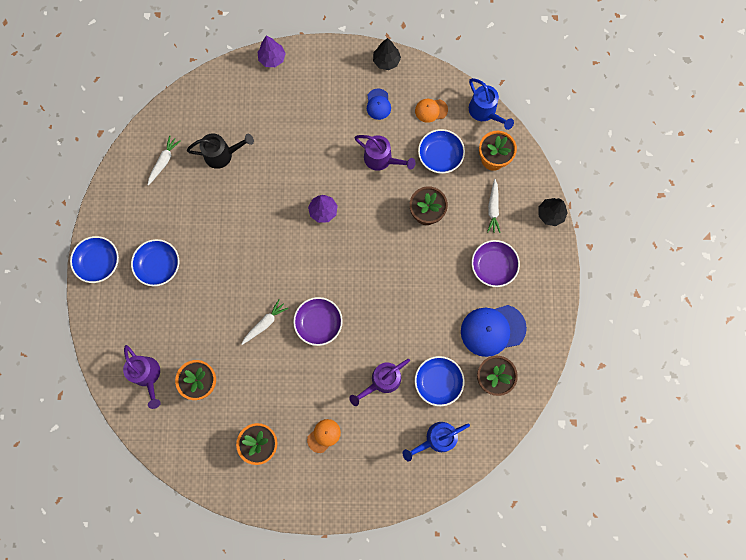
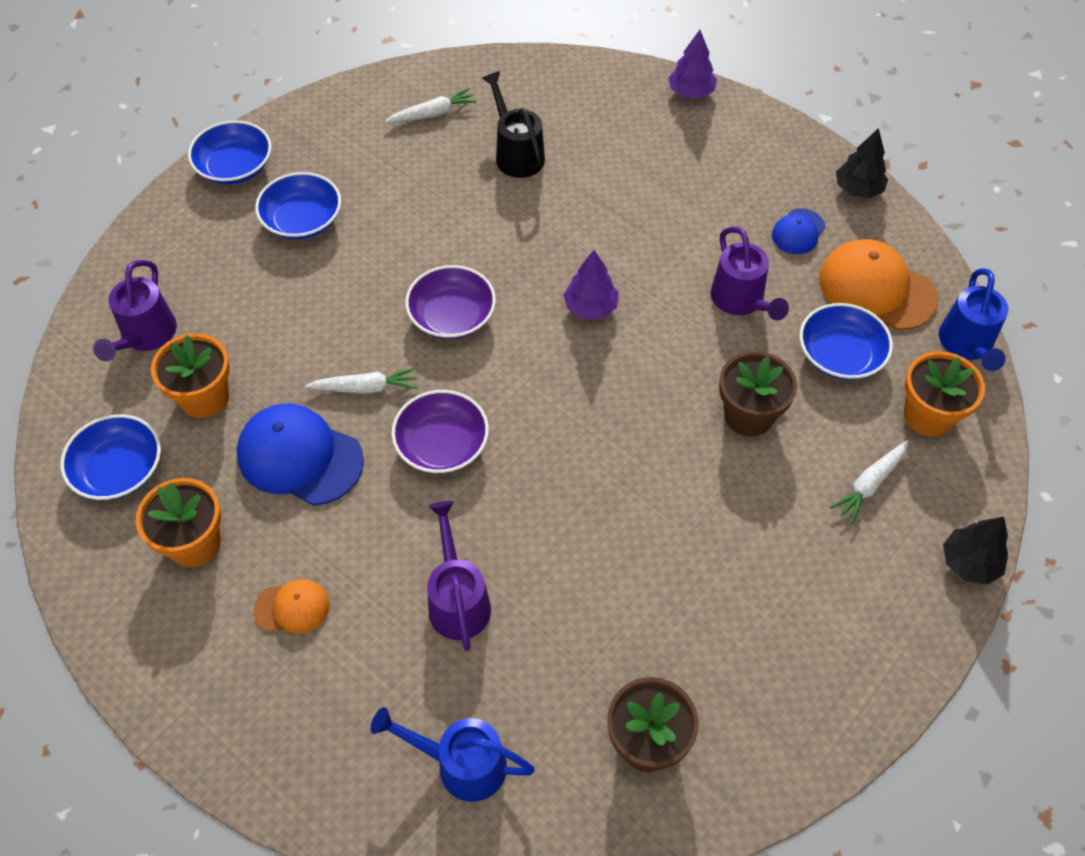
camera: 40 degrees right, 20 degrees down
(223, 155) = (516, 153): black watering can -> black watering can turned 150 degrees counterclockwise
(382, 381) = (458, 600): purple watering can -> purple watering can turned 75 degrees clockwise
(431, 110) = (876, 288): orange cap -> orange cap, size x1.88
(438, 382) = (547, 674): blue bowl -> blue bowl (119, 469)
(492, 330) = (713, 665): blue cap -> blue cap (299, 457)
(493, 266) = (798, 568): purple bowl -> purple bowl (452, 316)

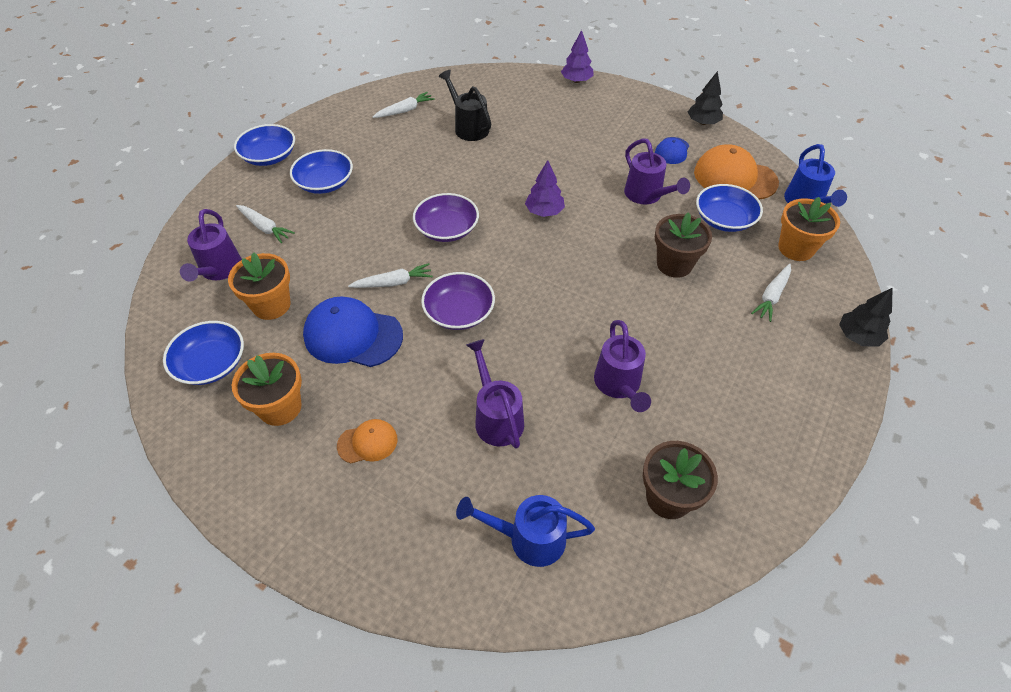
camera: 10 degrees left, 5 degrees down
(213, 279) = (265, 227): none -> white carrot
(625, 582) = (619, 385): none -> purple watering can

